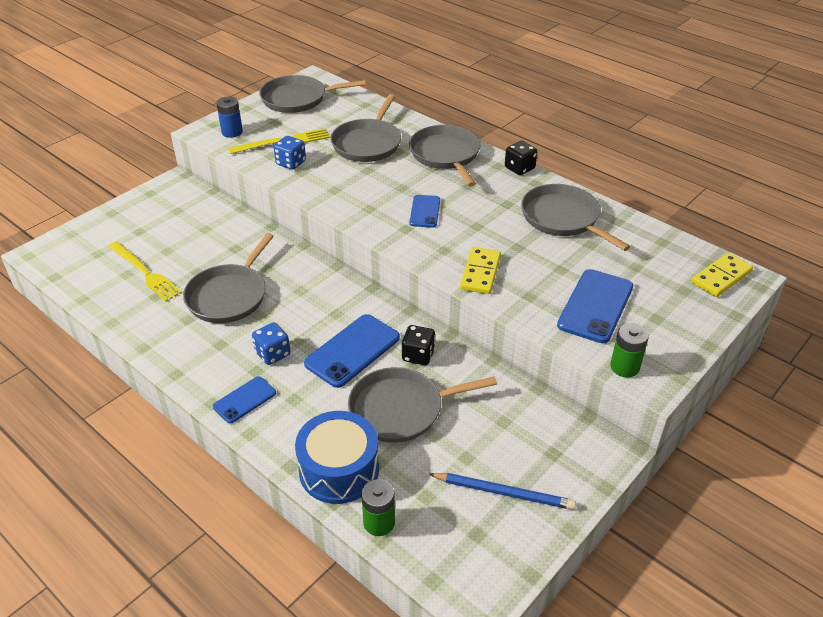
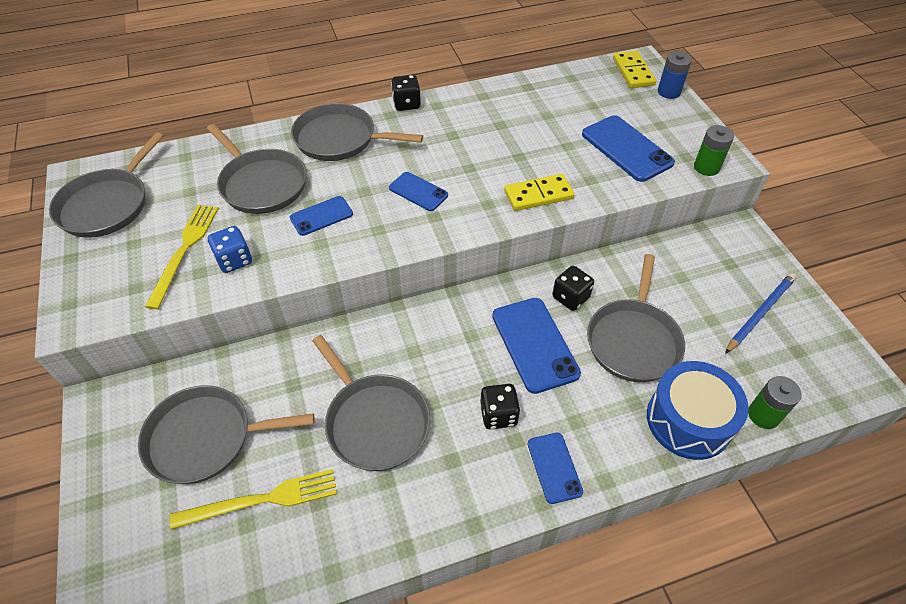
camera: 60 degrees left, 10 degrees up
(232, 132) = (109, 291): blue battery -> blue battery (669, 92)
(272, 354) = (498, 415): blue dice -> black dice
(360, 179) = (321, 216): none -> blue phone
(480, 273) = (538, 195): yellow domino -> yellow domino turned 60 degrees counterclockwise
(563, 218) = (501, 113): grey pan -> grey pan (206, 438)

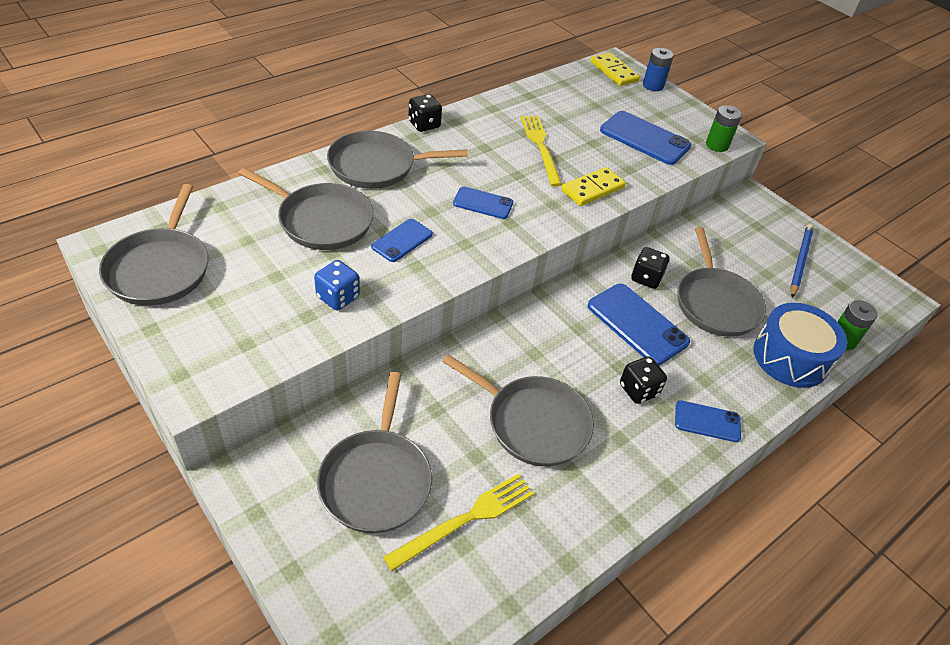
camera: 25 degrees left, 5 degrees down
(184, 250) = (278, 298): yellow fork -> yellow fork (540, 147)
(206, 438) = (376, 479): grey pan -> grey pan turned 60 degrees counterclockwise
(554, 467) = (707, 421): blue phone -> blue phone turned 45 degrees counterclockwise

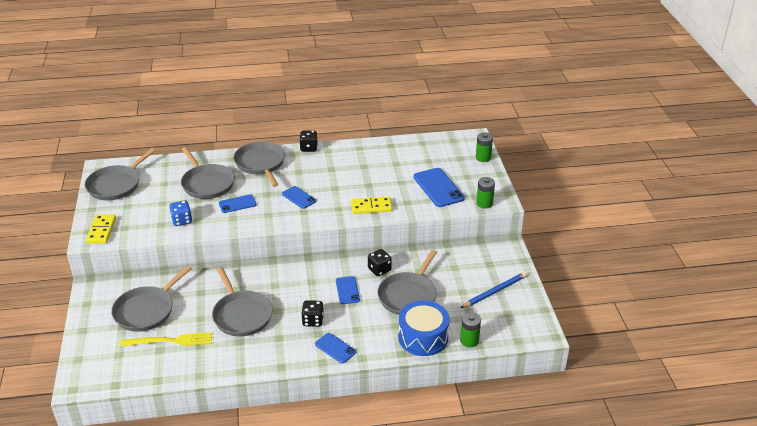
camera: 35 degrees right, 10 degrees down
(377, 166) = (261, 164): grey pan -> grey pan turned 45 degrees clockwise
(540, 147) = (365, 176): yellow fork -> none
(614, 72) = (465, 143): yellow domino -> yellow domino (101, 230)
(637, 324) = (347, 290): blue phone -> blue phone, size x0.59
(653, 85) = (483, 158): blue battery -> green battery

